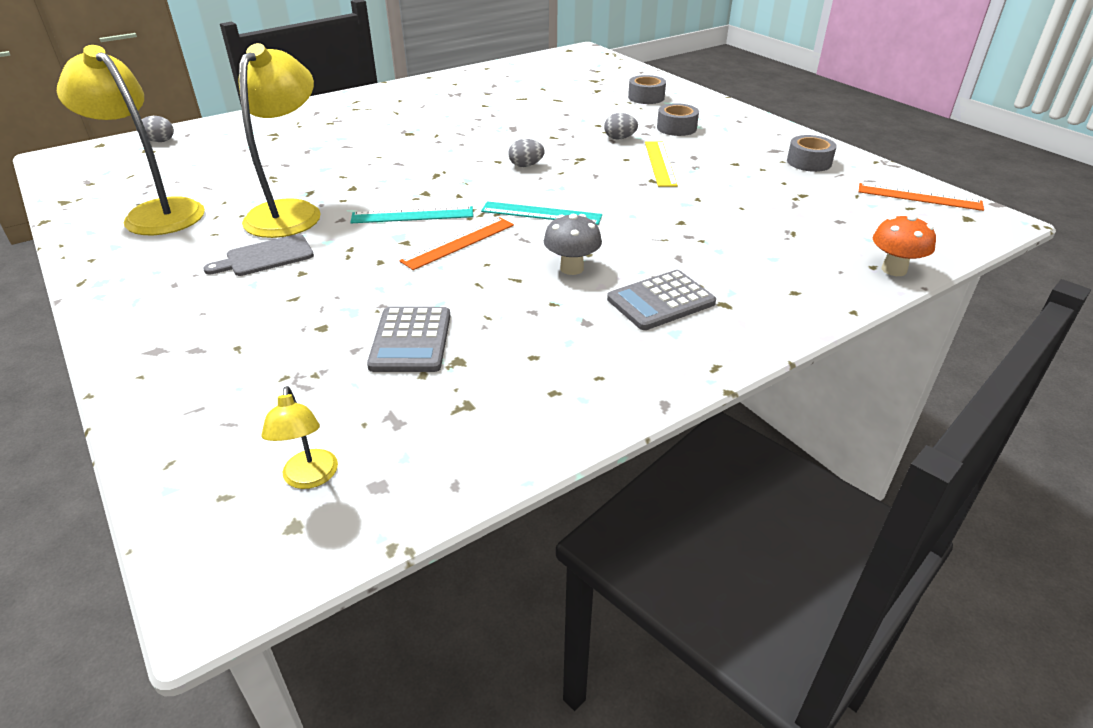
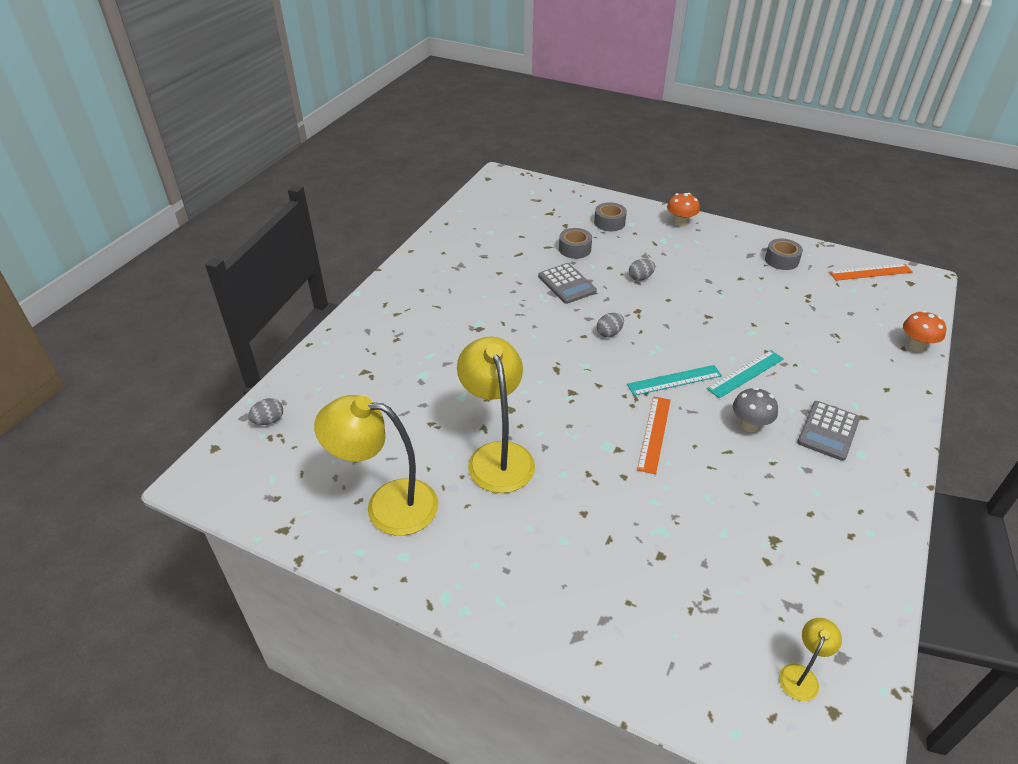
camera: 30 degrees left, 5 degrees up
(266, 257) = (538, 510): grey cutting board -> none
(310, 478) = (801, 675): yellow lamp -> yellow lamp turned 105 degrees counterclockwise
(411, 340) = (728, 537): grey calculator -> grey calculator (567, 284)
(412, 215) = (591, 420): turquoise ruler -> turquoise ruler (745, 373)
(660, 163) = (694, 296): yellow ruler -> none
(676, 128) = (666, 252): grey tape -> grey tape (575, 249)
(725, 113) = (680, 223): none -> orange mushroom

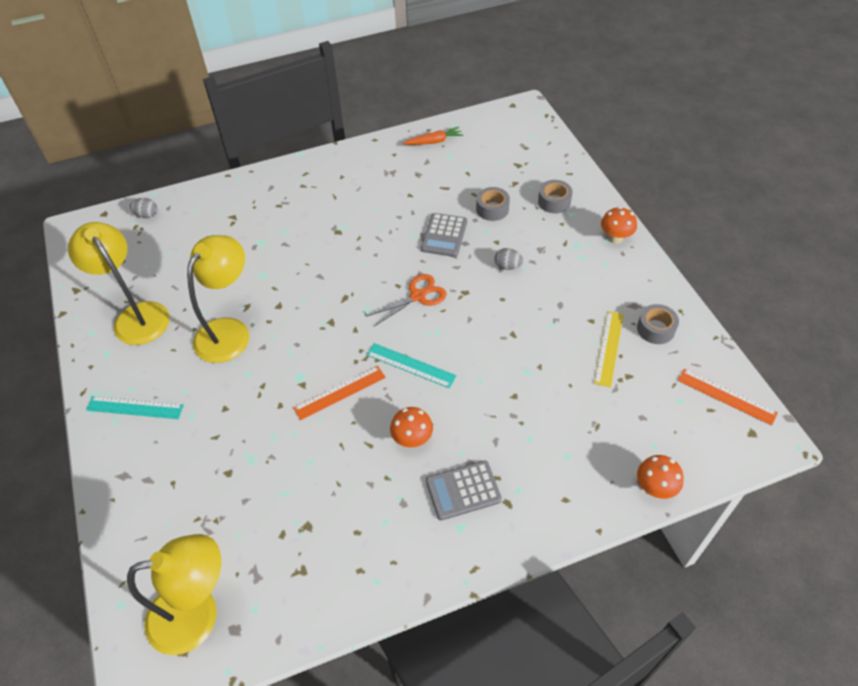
camera: 45 degrees right, 10 degrees up
(463, 228) = (434, 141): none -> orange carrot
(609, 333) = (418, 296): grey egg -> orange scissors
(745, 373) = (470, 400): turquoise ruler -> turquoise ruler (135, 407)
(749, 425) = (412, 439): grey mushroom -> orange mushroom
(774, 287) = (609, 348): none -> yellow ruler
(801, 675) = (198, 614): yellow lamp -> yellow lamp, size x2.19

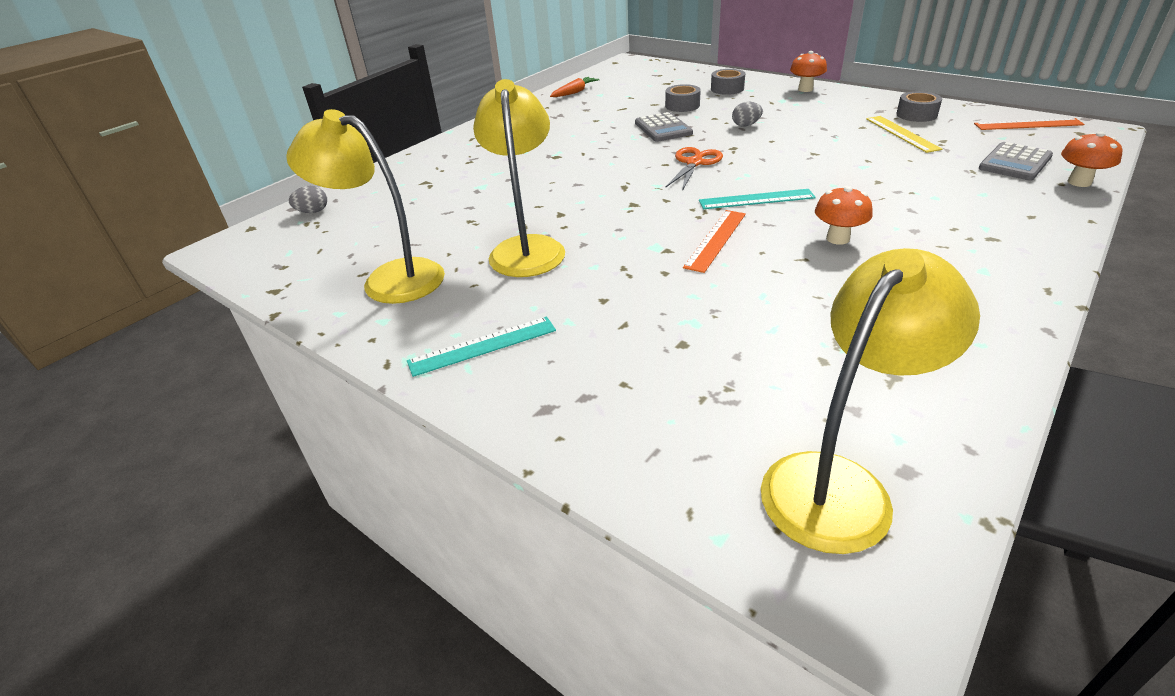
camera: 30 degrees left, 15 degrees down
(463, 490) = (941, 248): grey calculator -> grey calculator (1015, 163)

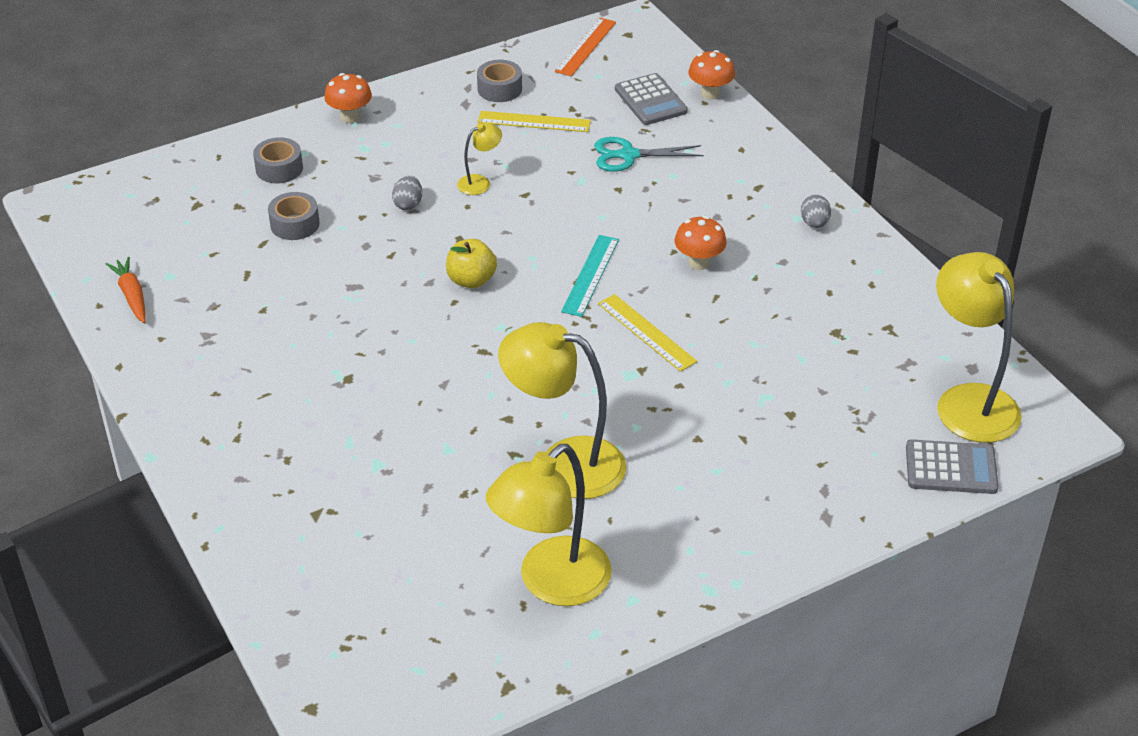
camera: 70 degrees left, 5 degrees up
(313, 212) = (314, 638): grey egg -> grey egg (814, 223)
(482, 346) = (720, 535): turquoise ruler -> none
(663, 128) = (351, 266): grey calculator -> grey calculator (951, 468)
(694, 163) = (471, 280): orange scissors -> yellow apple
(715, 240) = (646, 332): orange ruler -> yellow ruler
(803, 137) = (480, 182): none -> yellow lamp
(926, 173) = (628, 155): none -> turquoise scissors

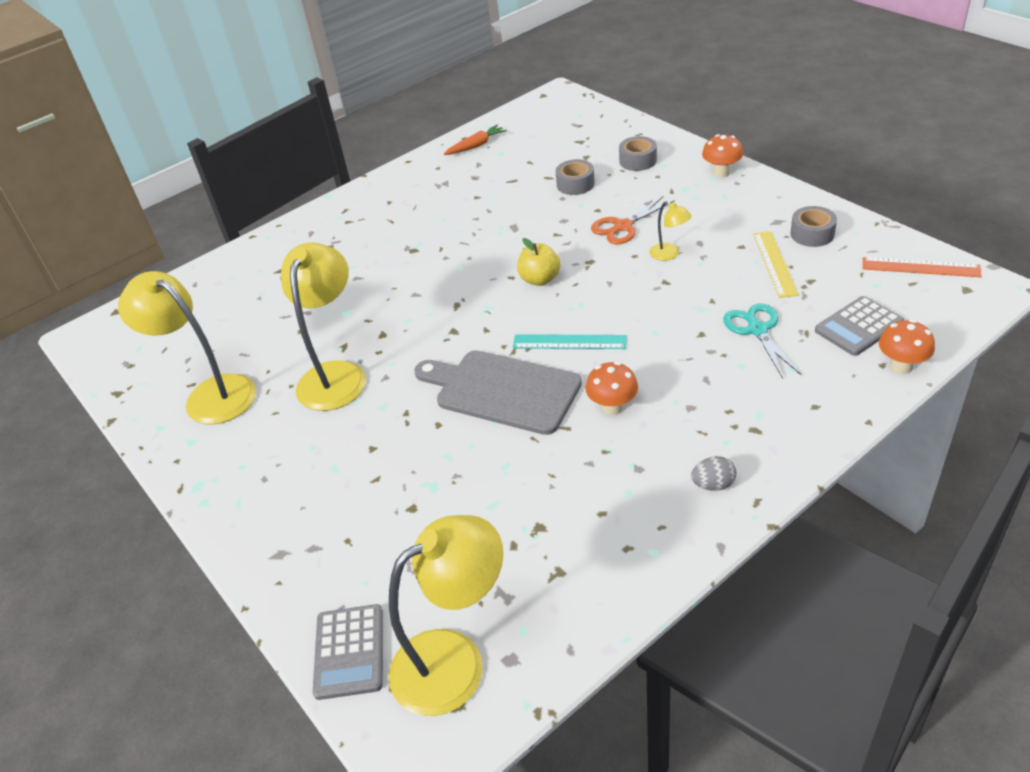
camera: 85 degrees right, 0 degrees up
(408, 204) = (622, 227): grey egg -> orange scissors
(646, 332) = (502, 391): yellow ruler -> grey cutting board

